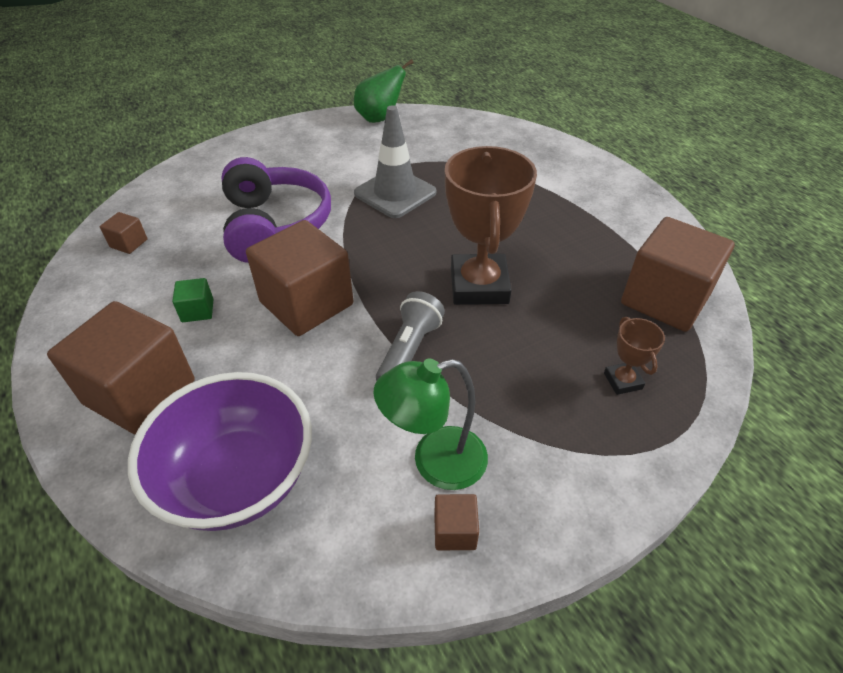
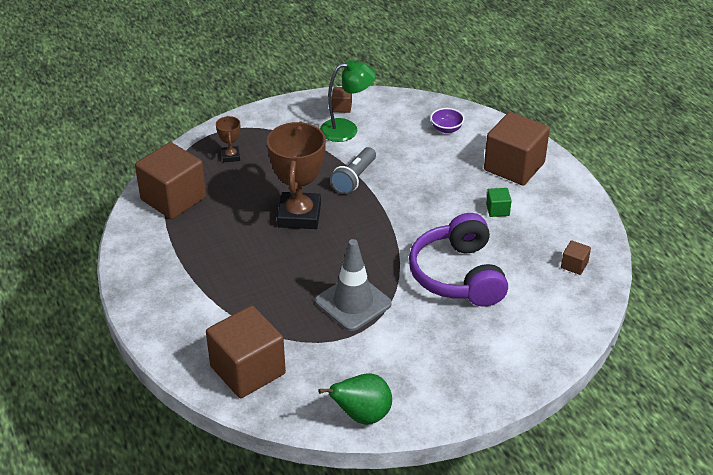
camera: 175 degrees left, 5 degrees down
(238, 478) = (446, 129): purple bowl -> purple bowl, size x0.41
(306, 303) = (423, 210): brown cube -> brown cube (248, 370)

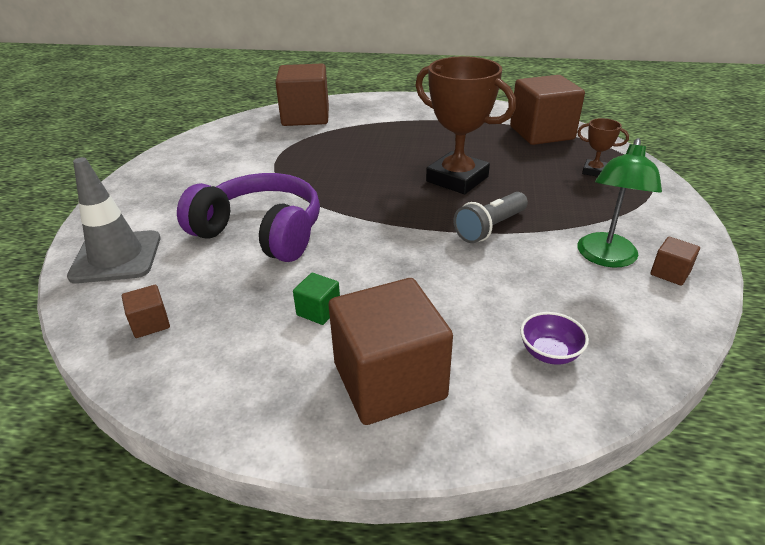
camera: 125 degrees right, 5 degrees down
(353, 303) = (309, 169): grey traffic cone -> grey traffic cone (116, 257)
(354, 178) = (490, 228): grey flashlight -> grey flashlight turned 105 degrees counterclockwise
(362, 415) = (203, 140): green pear -> none

